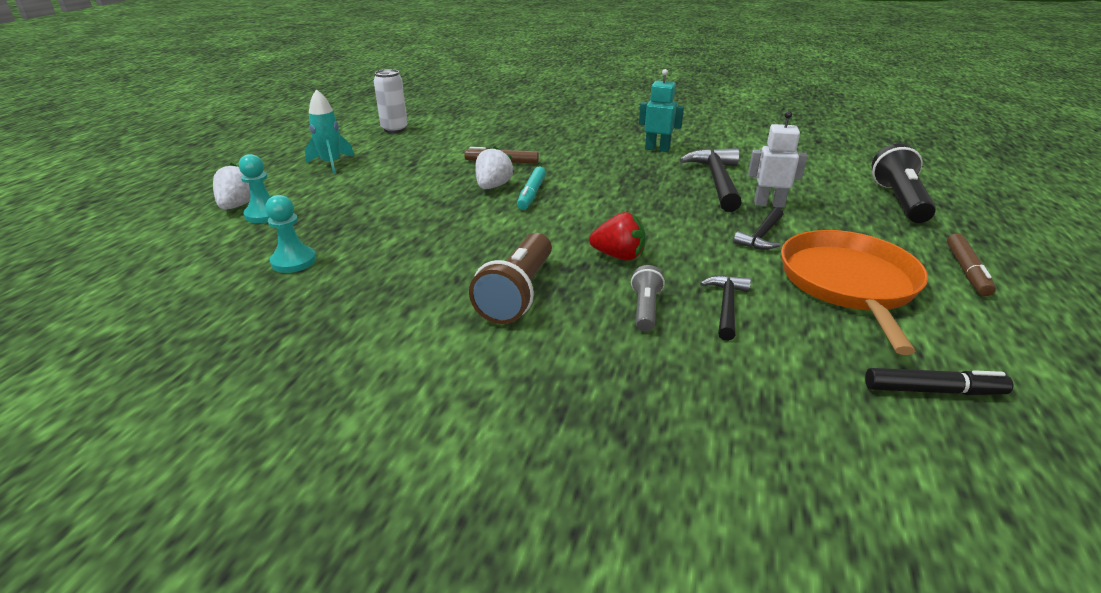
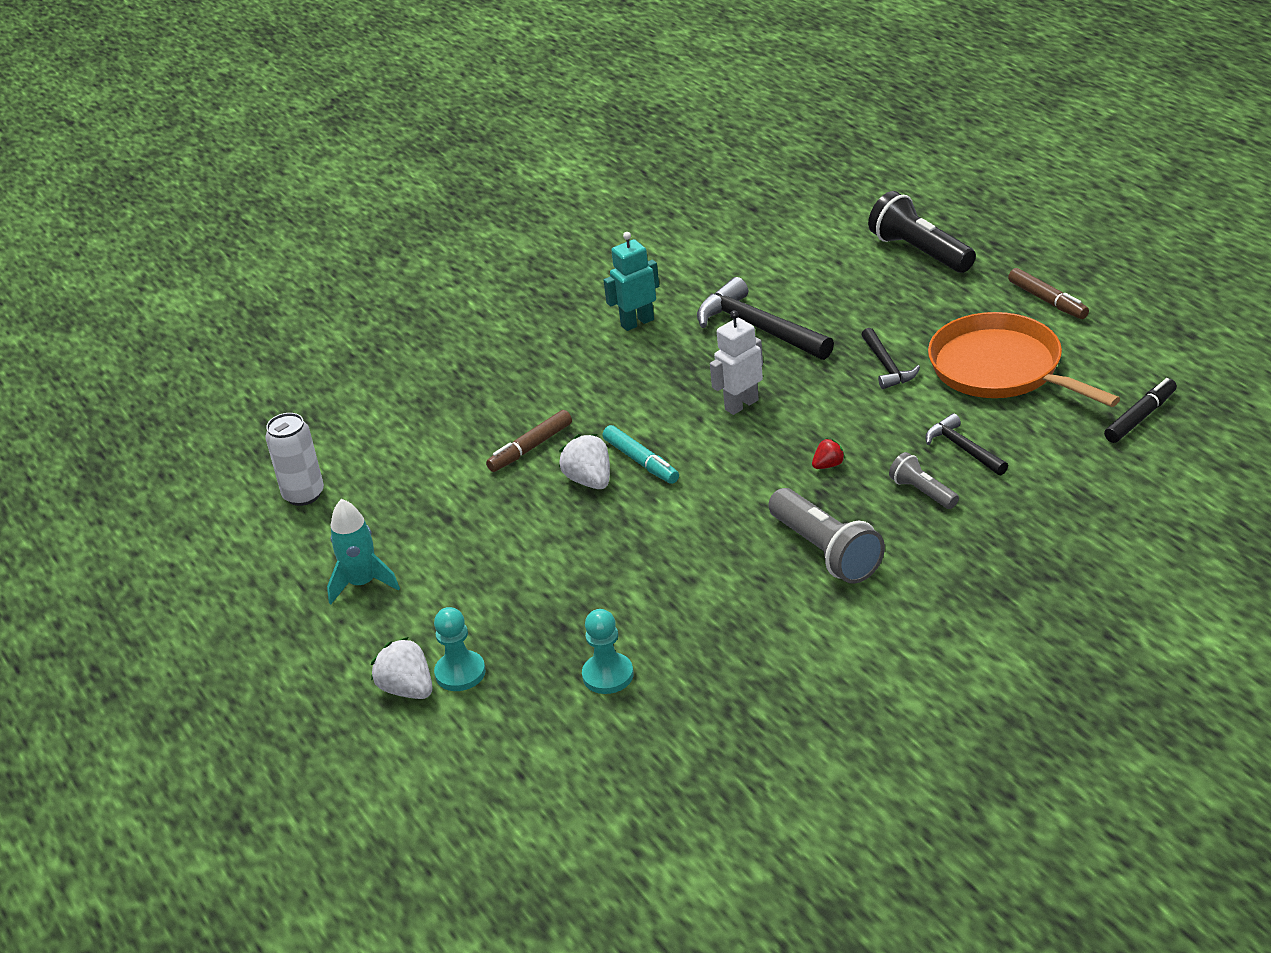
camera: 45 degrees left, 5 degrees up
(517, 293) = (825, 551): brown flashlight -> grey flashlight
(618, 256) = (828, 465): red strawberry -> red strawberry, size x0.57
(769, 204) = (840, 326): white robot -> white robot (741, 404)

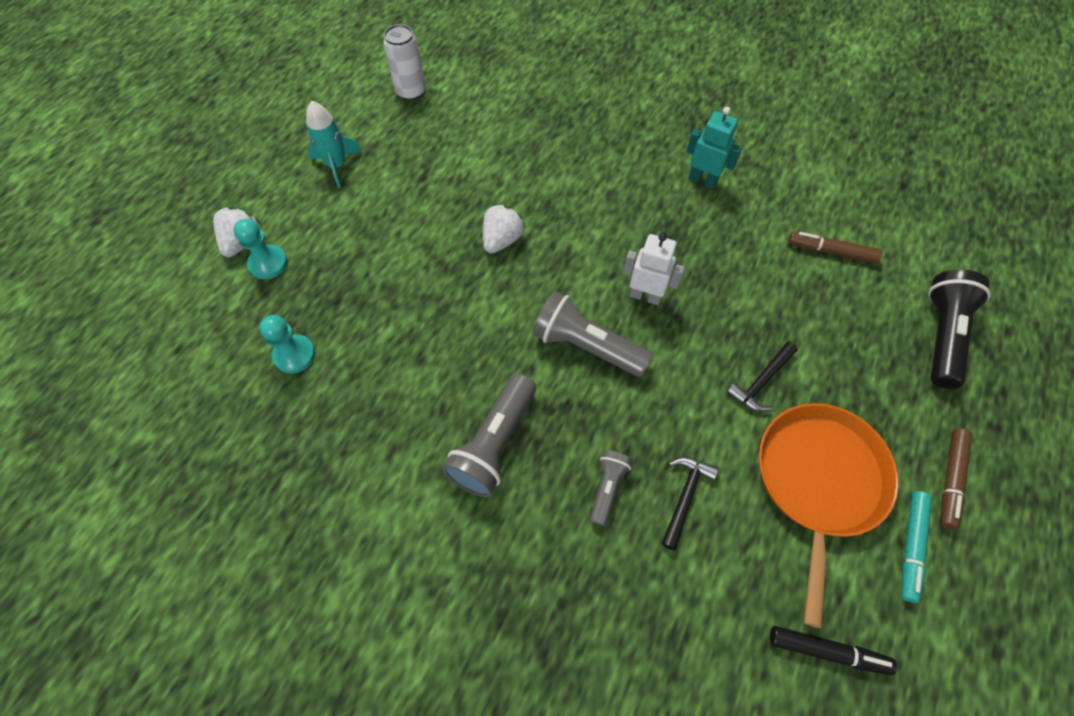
camera: 55 degrees right, 25 degrees up
(530, 448) = (520, 187): brown marker -> brown marker (831, 251)
(641, 461) = (540, 261): turquoise marker -> turquoise marker (910, 546)
(758, 328) = (749, 262): black hammer -> none
(766, 460) = (586, 346): none -> grey flashlight
(828, 465) = (604, 395): red strawberry -> none

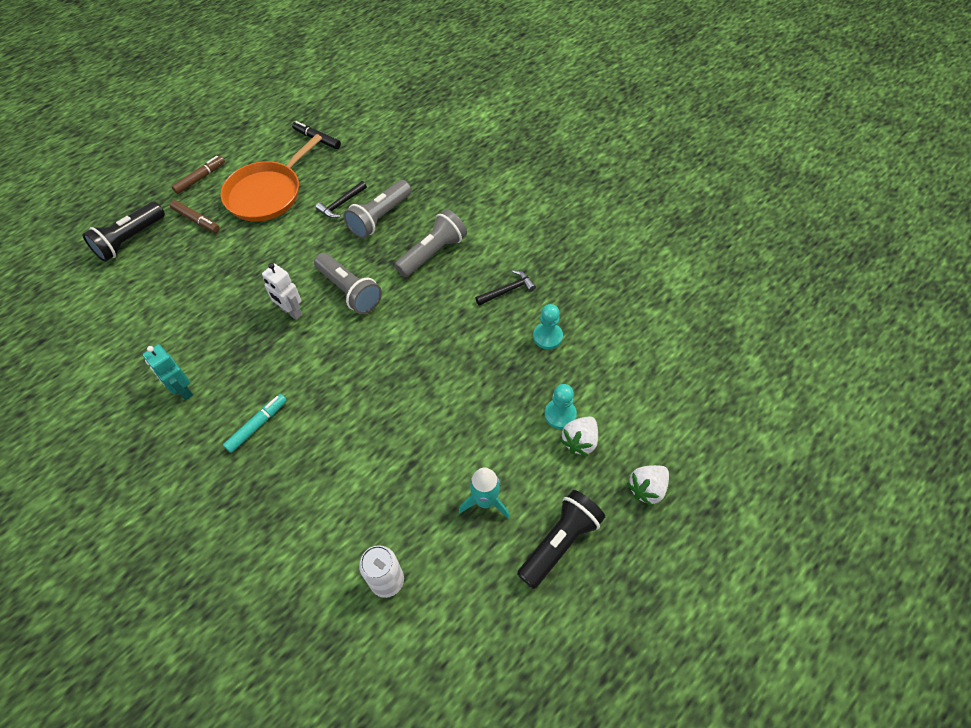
camera: 160 degrees left, 5 degrees down
(258, 152) = (560, 542): none -> black flashlight
(502, 240) = (369, 383): white strawberry -> white strawberry (647, 489)
(607, 488) = (380, 217): grey flashlight -> grey flashlight, size x1.80
(761, 382) = (258, 244): black hammer -> black hammer (508, 290)
(831, 251) = (142, 307): brown marker -> brown marker (196, 220)
(910, 546) = (246, 160): turquoise marker -> turquoise marker (257, 425)

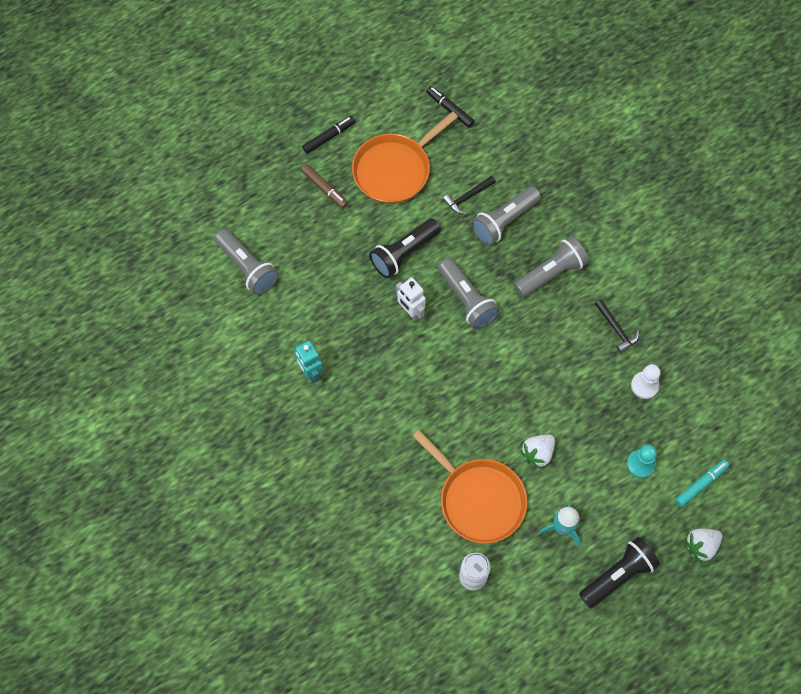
camera: 10 degrees right, 10 degrees up
(114, 302) = (247, 267): none -> grey flashlight
(130, 240) = (260, 199): black flashlight -> black flashlight (404, 253)
(200, 178) = (329, 137): brown marker -> black marker
(257, 425) = (374, 420): turquoise marker -> turquoise marker (701, 484)
(384, 488) = (478, 499): none -> orange pan
(508, 290) = (616, 329): black hammer -> black hammer turned 75 degrees clockwise
(547, 337) = (644, 385): turquoise pawn -> white pawn
(580, 441) = (653, 492): white strawberry -> white strawberry (538, 453)

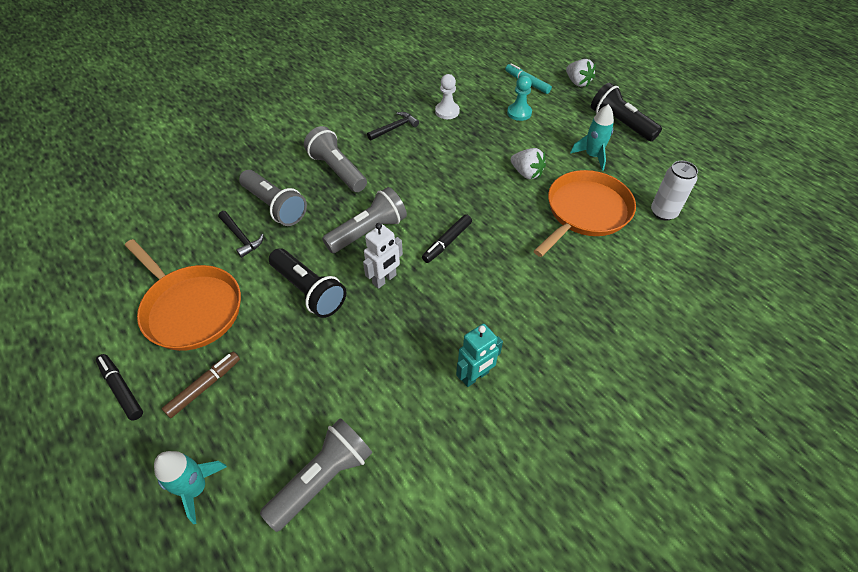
camera: 95 degrees left, 15 degrees down
(251, 193) = (196, 488): none -> turquoise rocket
(450, 109) = (117, 259): black marker -> black marker (447, 242)

